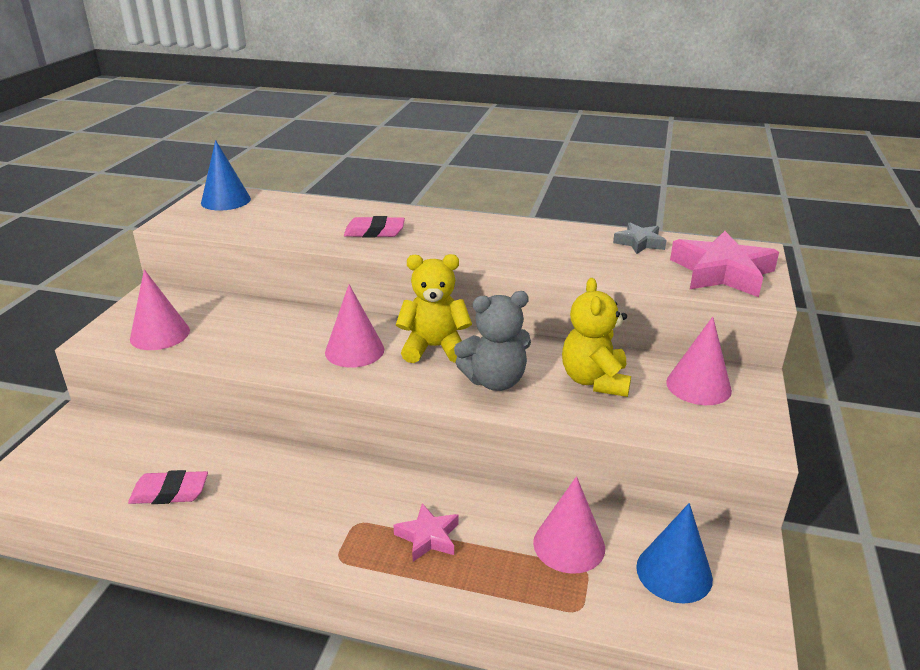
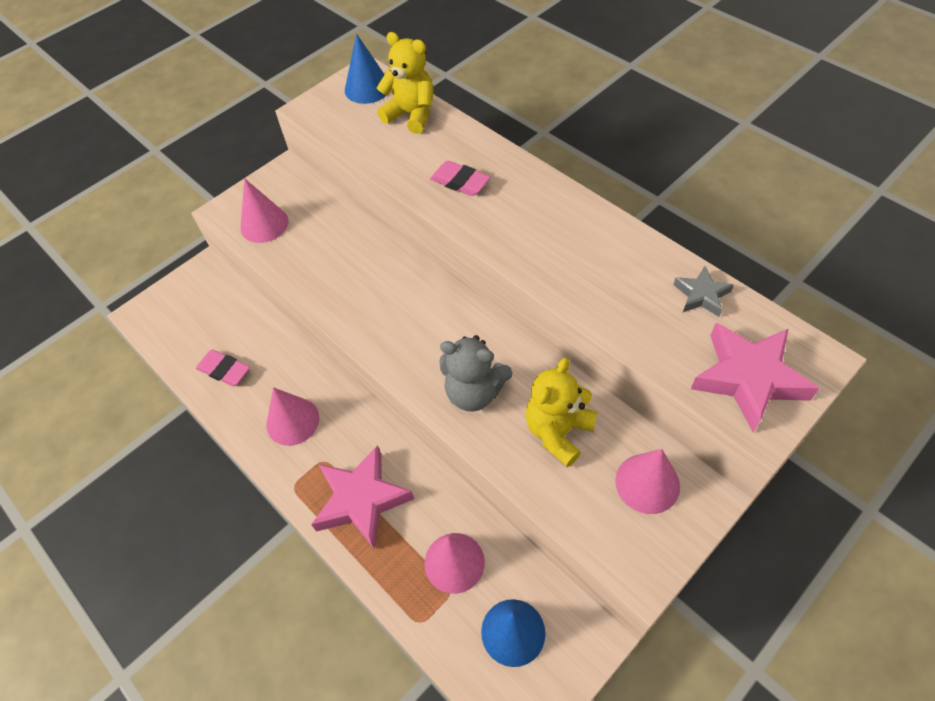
camera: 35 degrees right, 25 degrees up
(354, 350) = (389, 304): pink cone -> pink cone (292, 421)
(428, 537) = (361, 500): pink star -> pink star, size x1.87
(434, 348) = (453, 329): yellow teddy bear -> yellow teddy bear (411, 115)

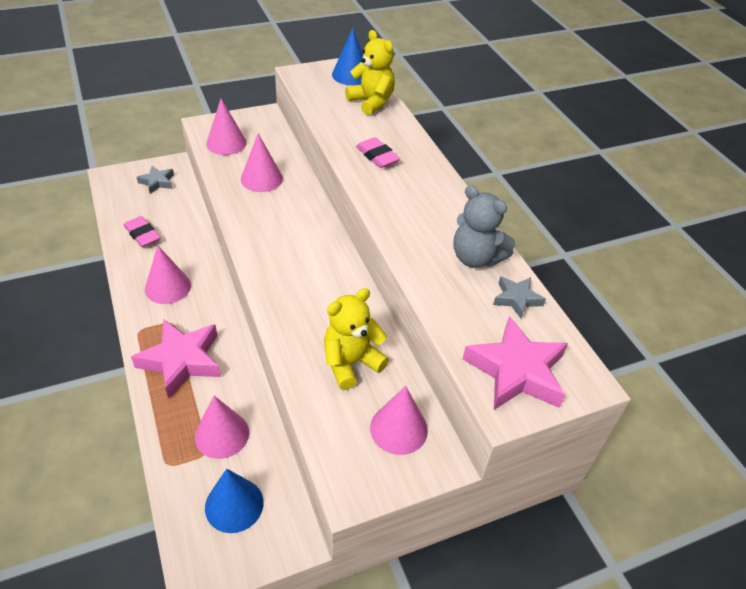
camera: 15 degrees right, 10 degrees down
(200, 298) = (157, 182): none -> grey star
(332, 253) = (261, 178): none -> pink cone
(474, 392) = (304, 309): grey teddy bear -> grey teddy bear (476, 258)

